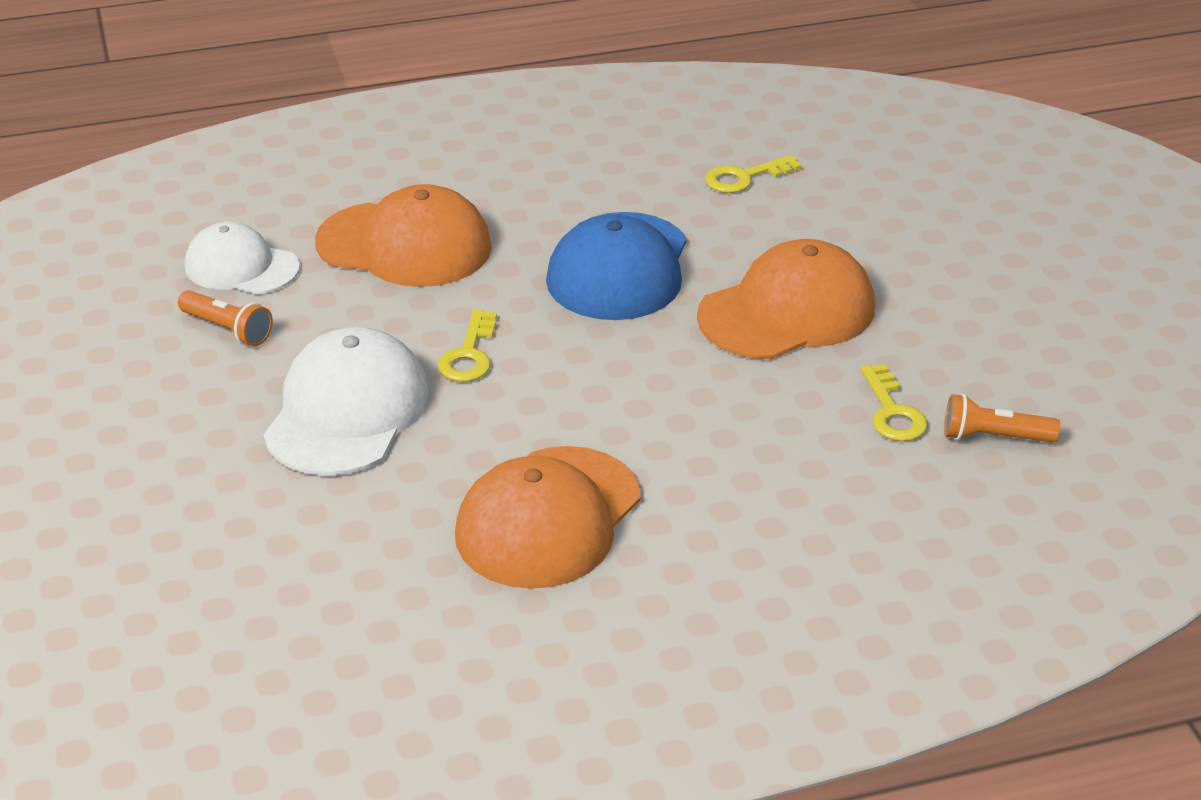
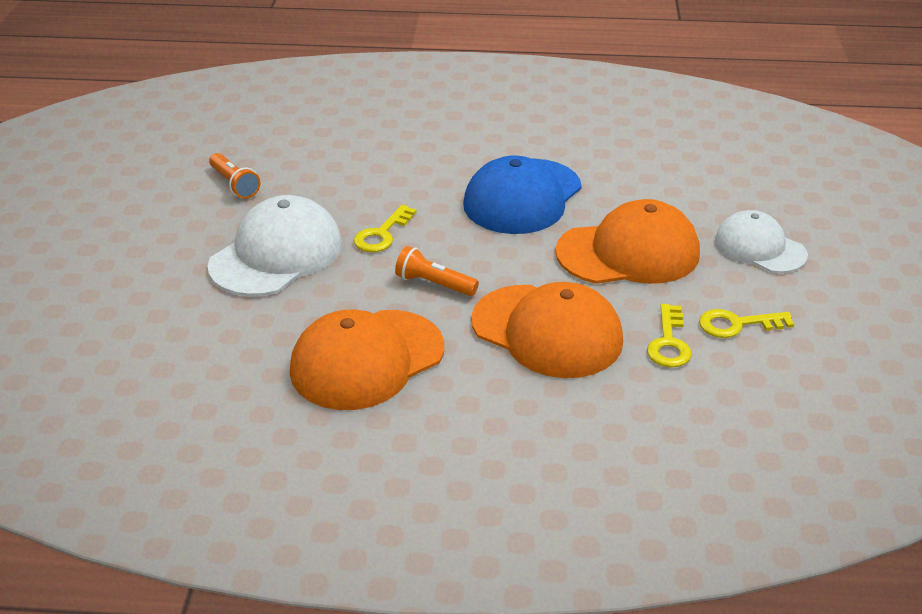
camera: 20 degrees right, 0 degrees up
(241, 267) = (269, 146): white cap -> white cap (759, 248)
(404, 245) = (384, 153): orange cap -> orange cap (547, 331)
(744, 177) = (650, 153): yellow key -> yellow key (737, 324)
(994, 437) = (740, 380): orange flashlight -> orange flashlight (434, 284)

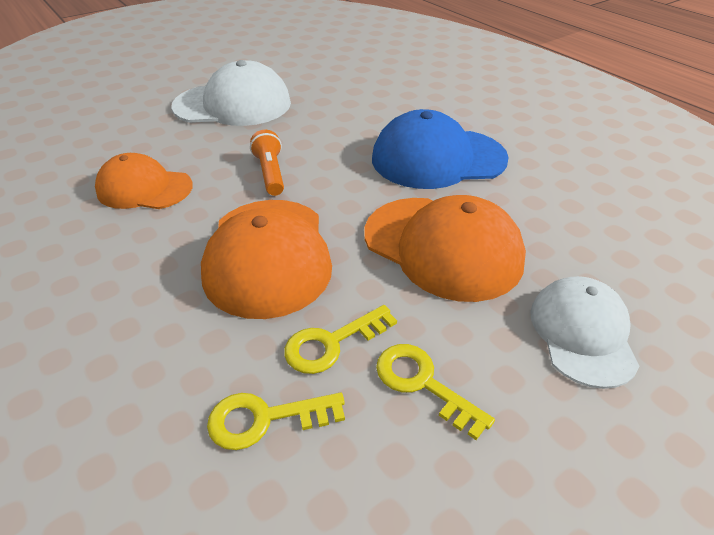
camera: 50 degrees right, 5 degrees up
(234, 184) = (290, 62): orange flashlight -> none
(367, 360) = (144, 188): orange cap -> orange cap, size x0.65
(382, 234) = (305, 127): yellow key -> yellow key (265, 419)

